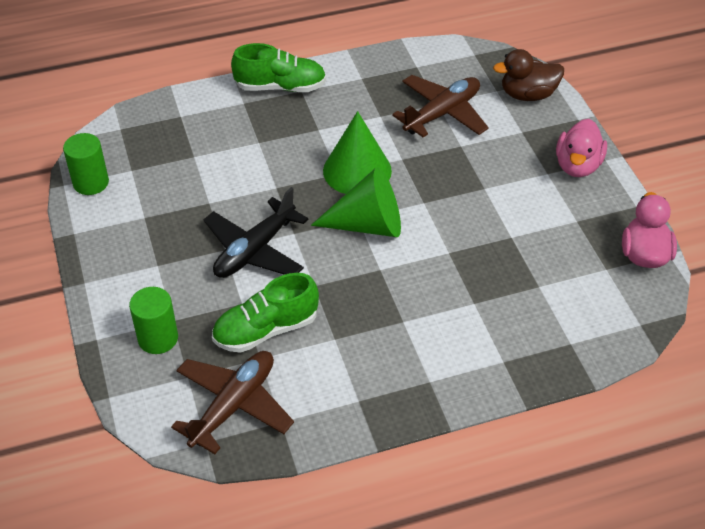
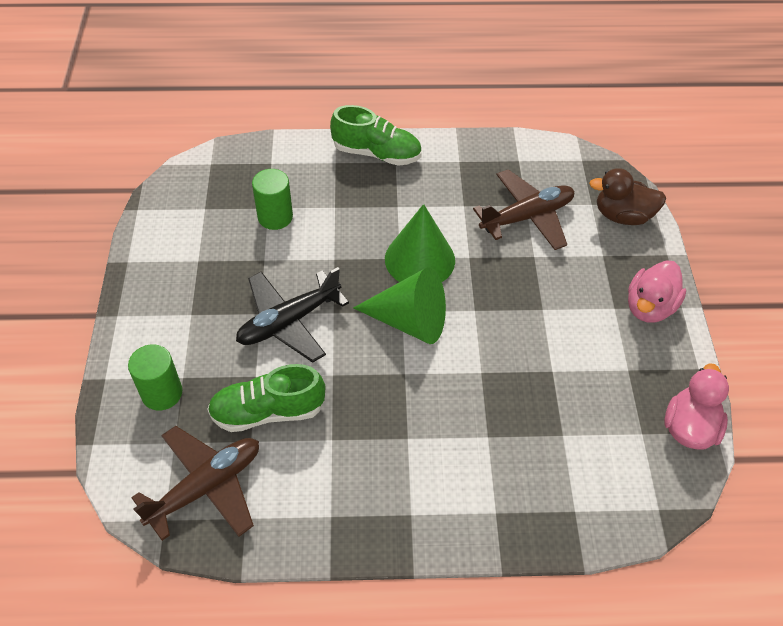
camera: 15 degrees right, 5 degrees up
(91, 183) = (162, 213): green cylinder -> green cylinder (275, 217)

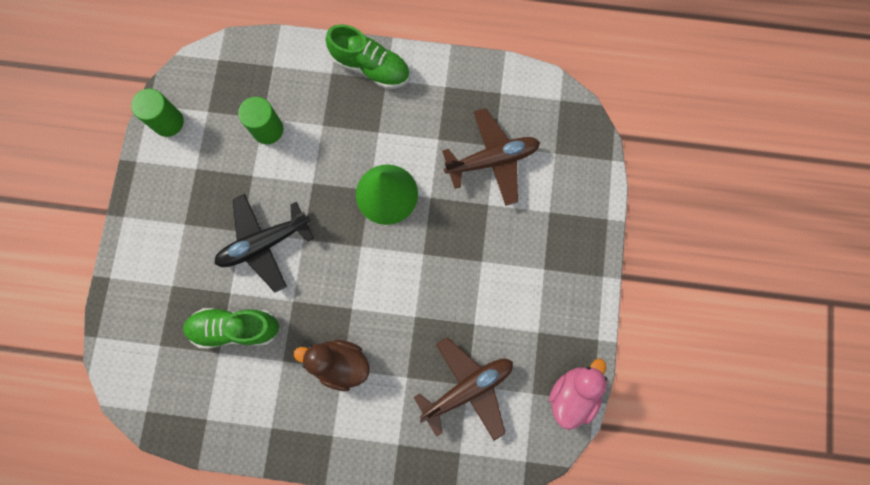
camera: 10 degrees right, 25 degrees up
(162, 393) = (153, 298): green cylinder -> green cylinder (168, 122)
(206, 487) = (179, 388): brown plane -> brown plane (467, 388)
(409, 321) = (365, 257): green cone -> none
(622, 216) = (579, 170): brown duck -> brown duck (340, 363)
(649, 307) = (574, 272): pink duck -> none

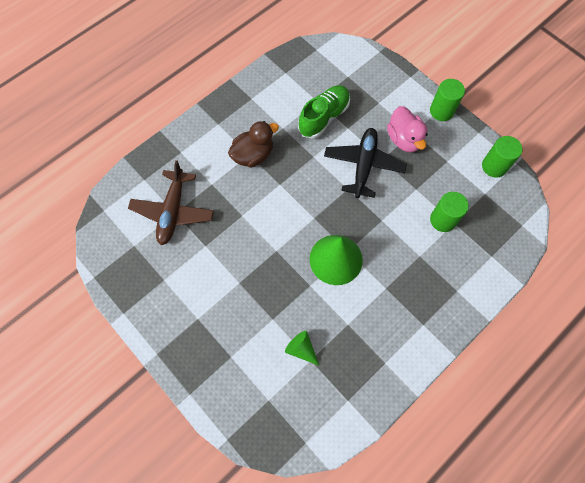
camera: 130 degrees right, 10 degrees down
(134, 214) = (441, 111): none -> green cylinder
(370, 67) = (441, 321): green shoe -> none
(492, 160) = (301, 349): brown plane -> green cone
(572, 394) = (110, 268): pink duck -> pink duck (404, 139)

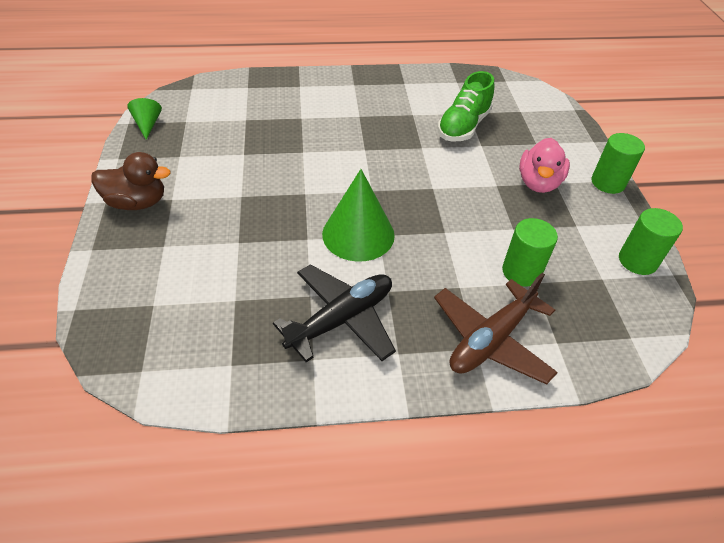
camera: 35 degrees right, 20 degrees down
(173, 211) = (245, 117): brown plane -> brown plane (491, 339)
(253, 155) = (362, 118): brown duck -> brown duck (137, 202)
(301, 349) = (237, 284): green cone -> green cone (147, 124)
(324, 117) = (463, 126): green shoe -> green shoe turned 135 degrees clockwise
(363, 165) = (469, 179): black plane -> black plane (341, 319)

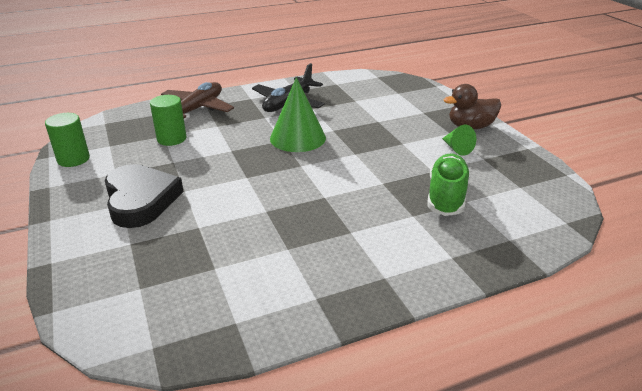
camera: 165 degrees right, 15 degrees down
(147, 124) = (547, 176): green cone -> green cone (457, 148)
(463, 126) = (221, 245): green shoe -> green shoe (446, 196)
(538, 183) = (140, 200): pink duck -> black heart
(608, 183) = (63, 214): green cylinder -> none

